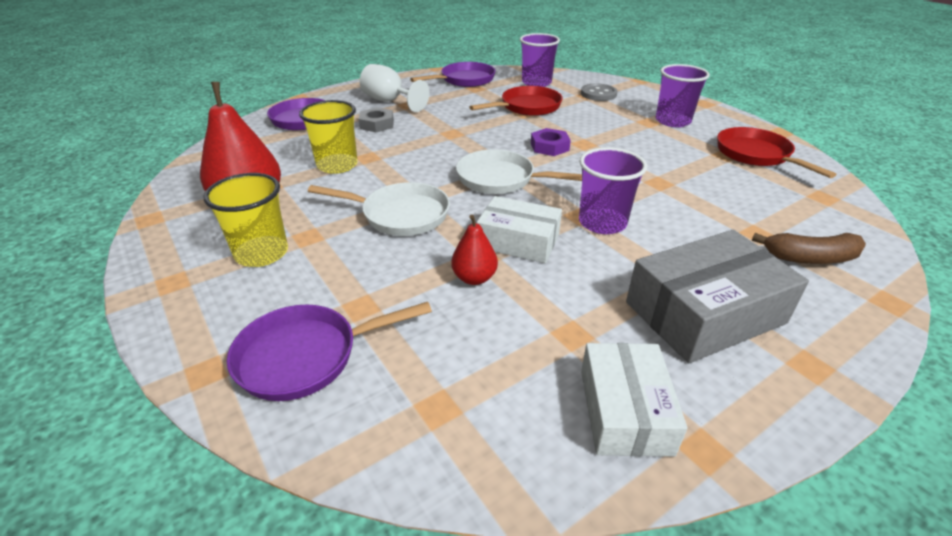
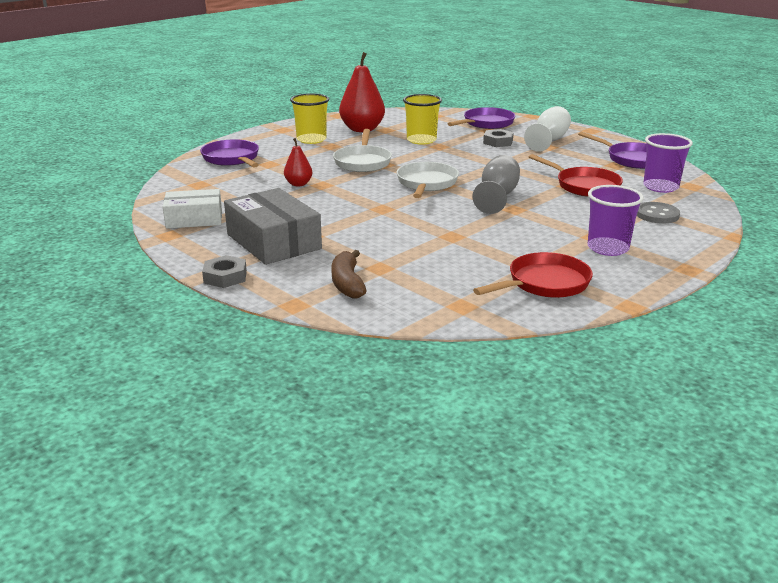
camera: 80 degrees right, 10 degrees down
(518, 241) = (342, 192): white box -> none
(549, 147) = (497, 197): purple nut -> grey goblet
(602, 223) = (374, 215): purple cup -> none
(845, 366) = (225, 277): none -> grey nut

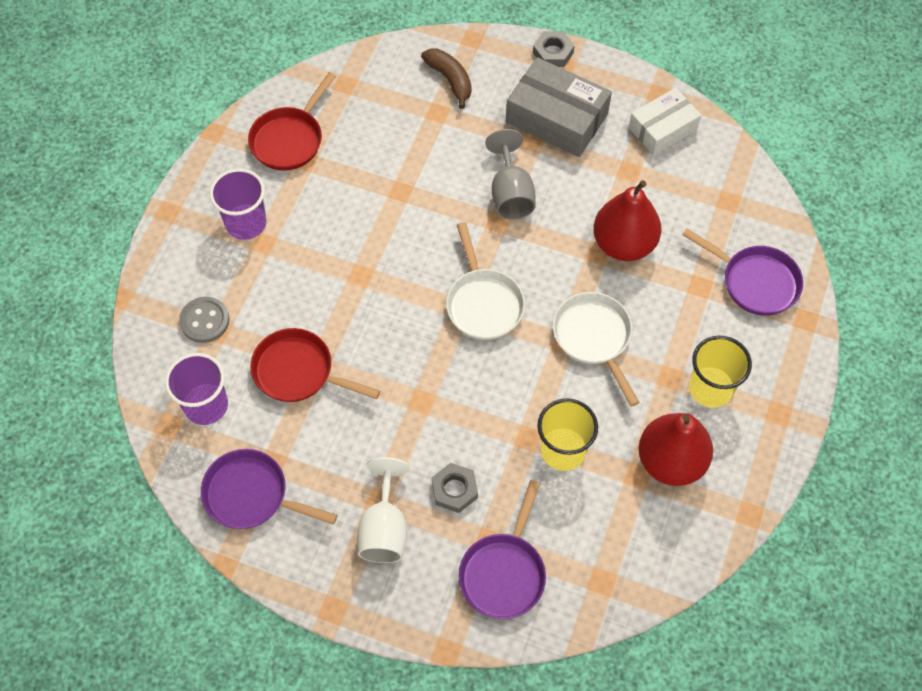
camera: 155 degrees right, 35 degrees up
(298, 184) = (623, 244): red pear -> red pear, size x1.92
(497, 197) = (389, 299): grey goblet -> grey goblet (510, 194)

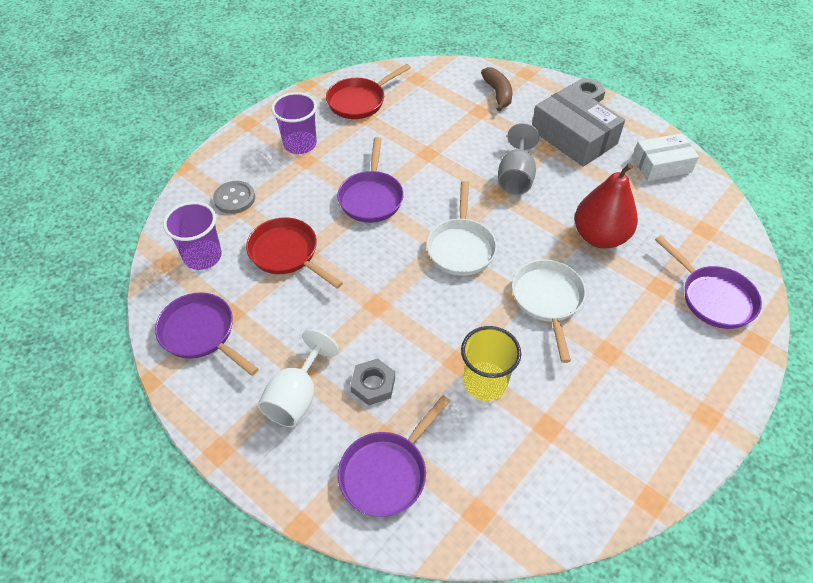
camera: 20 degrees right, 10 degrees down
(360, 271) = (371, 197): none -> purple pan
(670, 461) = (585, 425): red pear -> none
(710, 388) = (644, 373): yellow cup -> none

